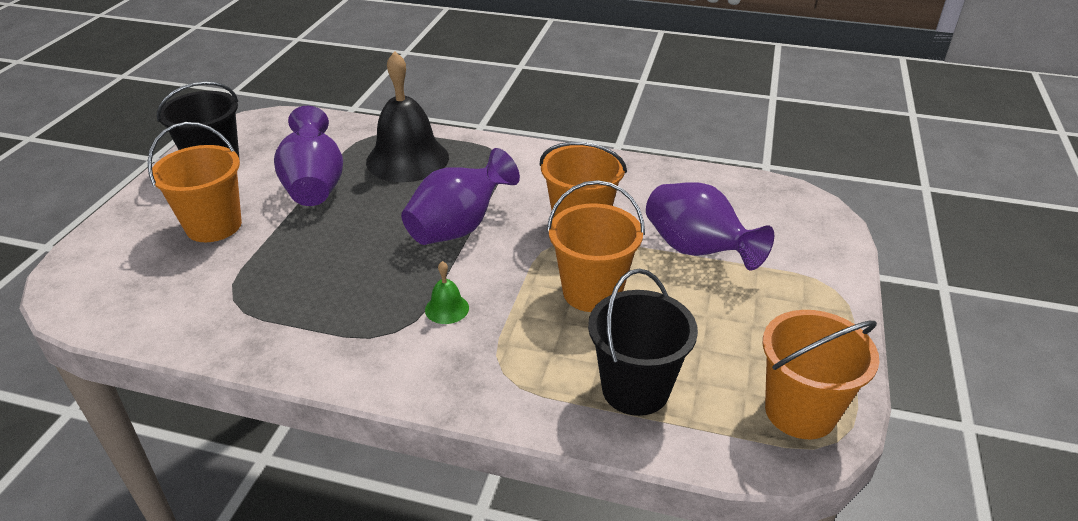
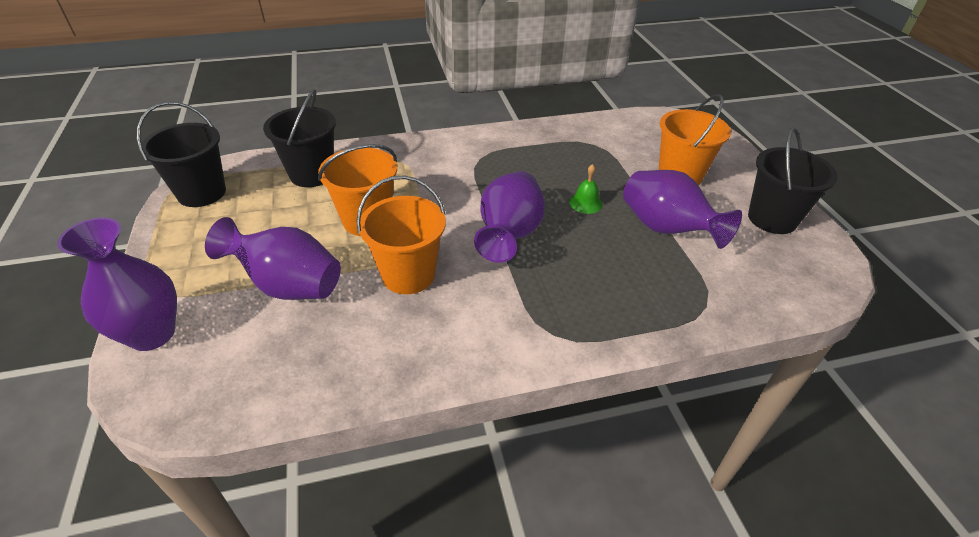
camera: 150 degrees right, 5 degrees up
(407, 159) = (633, 288): black bell -> none
(447, 308) = (461, 179): green bell -> green bell (585, 203)
(800, 411) = (202, 193): orange bucket -> black bucket
(825, 249) = (152, 334): none -> purple vase

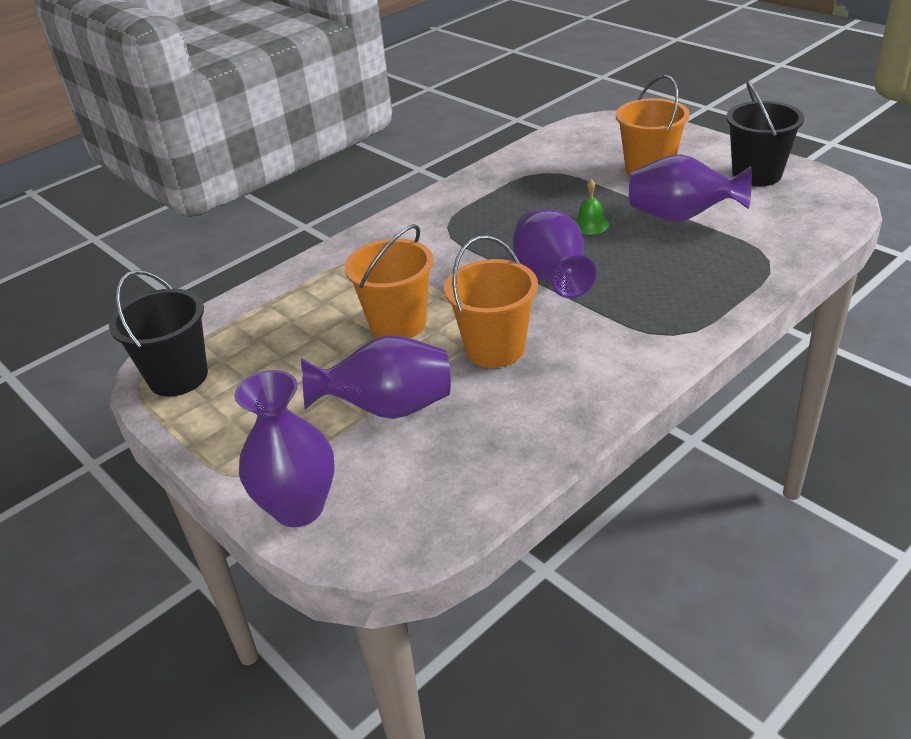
camera: 25 degrees left, 5 degrees down
(312, 174) = (284, 310): black bucket -> none

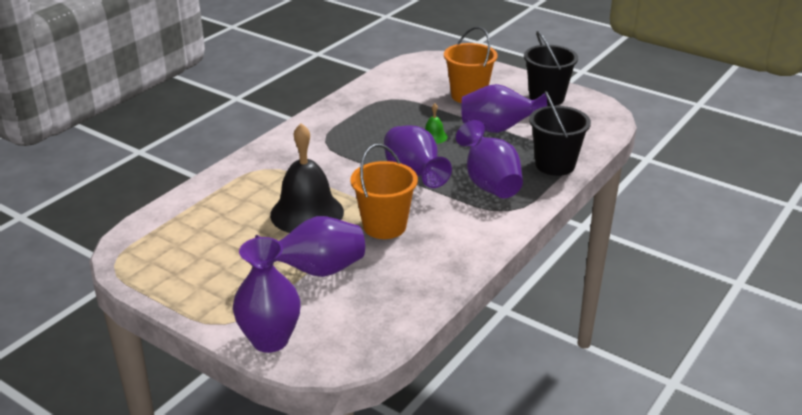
camera: 15 degrees left, 5 degrees down
(178, 377) = (144, 259): black bucket -> black bucket (555, 165)
(398, 324) = (307, 213): orange bucket -> black bell
(653, 294) = (489, 184): none -> purple vase

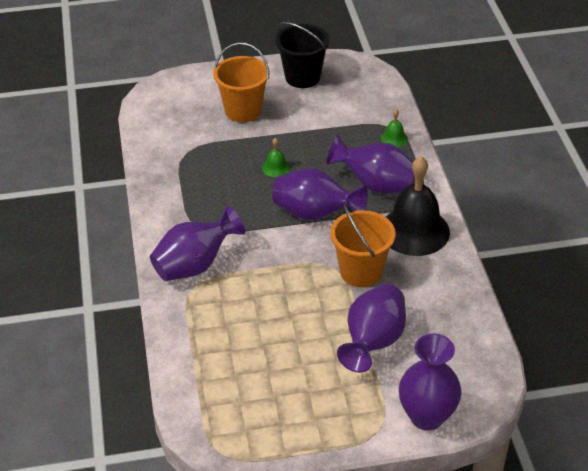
camera: 45 degrees left, 10 degrees up
(307, 213) = (291, 301): black bell -> black bell (414, 231)
(499, 129) = (312, 130): purple vase -> purple vase (195, 265)
(555, 165) = (394, 138): black bucket -> green bell

